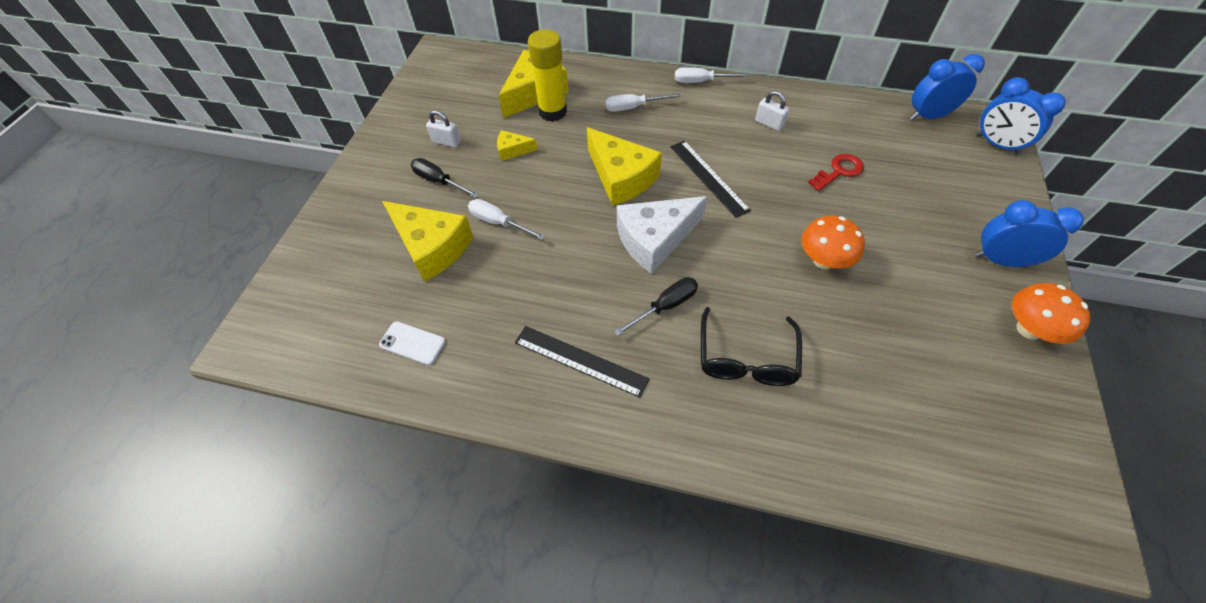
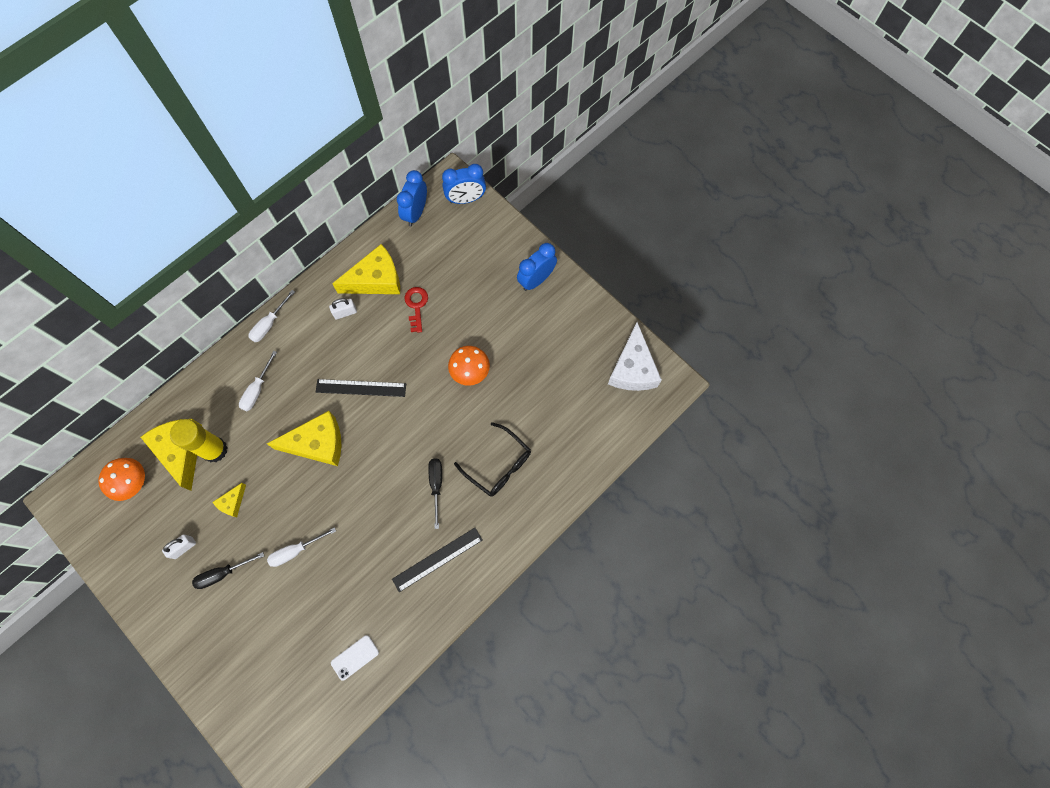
camera: 60 degrees left, 15 degrees up
(432, 247) = (283, 608): yellow cheese -> yellow cheese (376, 279)
(655, 239) = (385, 458): white cheese -> white cheese (633, 368)
(1029, 329) = (580, 308): orange mushroom -> orange mushroom (133, 482)

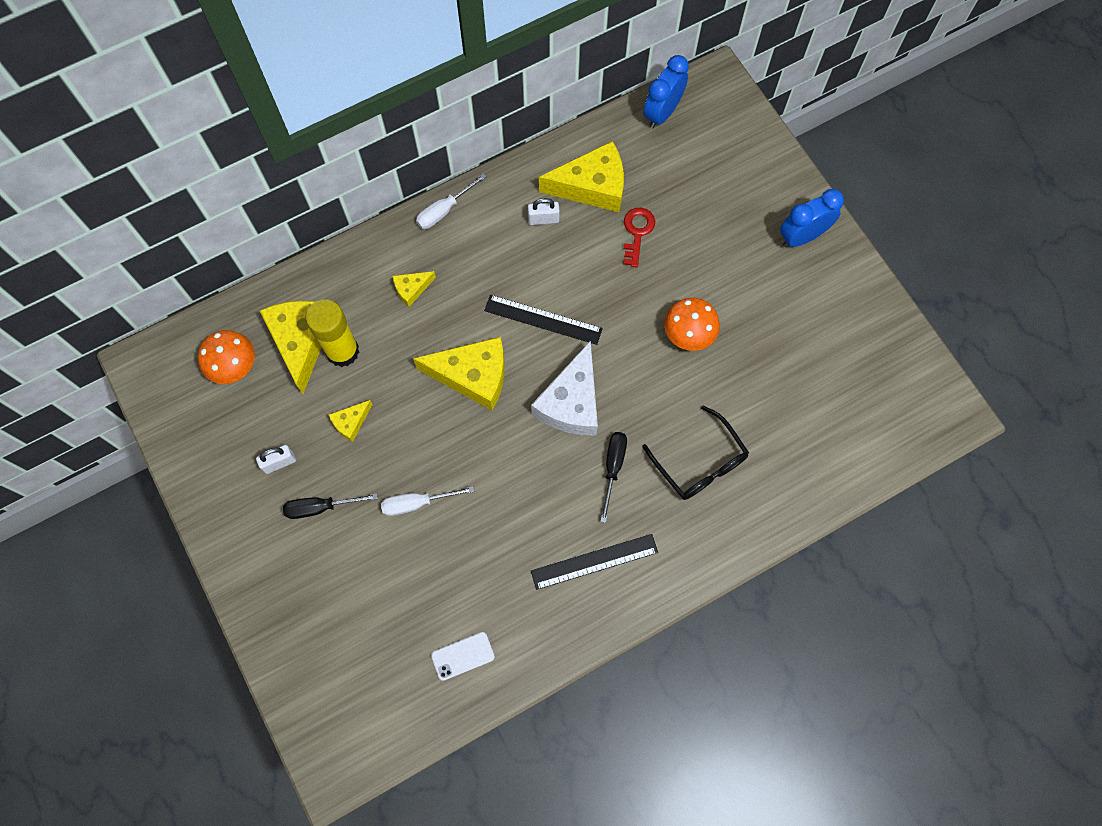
camera: 15 degrees right, 0 degrees up
(257, 389) = (412, 289): white screwdriver -> yellow cheese
(466, 199) = (732, 110): blue clock -> none
(633, 368) = (906, 383): white cheese -> white cheese (571, 402)

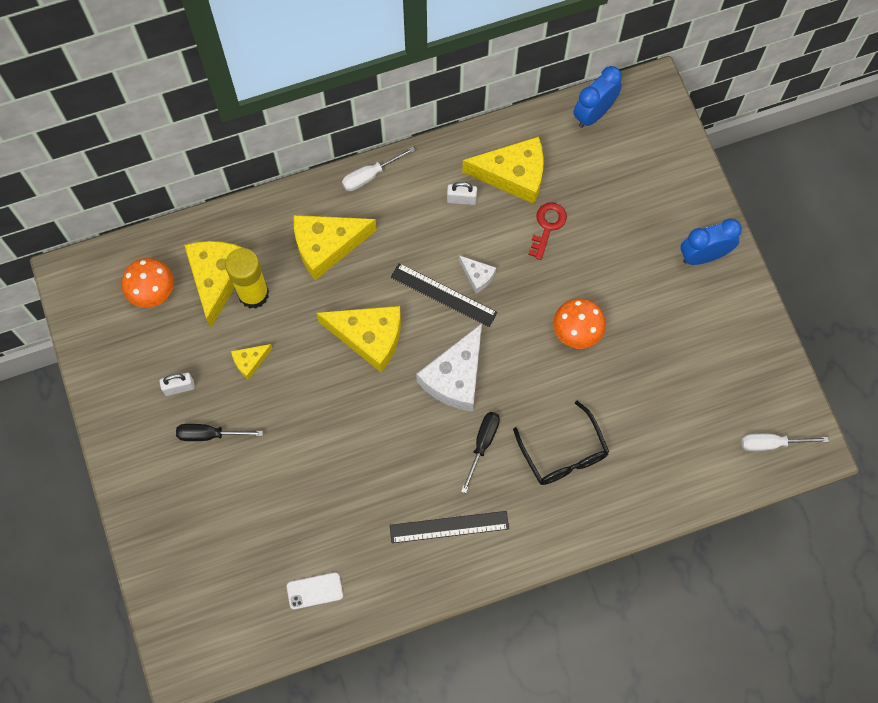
camera: 10 degrees right, 0 degrees up
(412, 289) = (327, 246): yellow cheese -> yellow cheese, size x2.07
(417, 503) = (297, 446): white screwdriver -> white screwdriver (772, 444)
(574, 294) = (477, 276): none -> white cheese

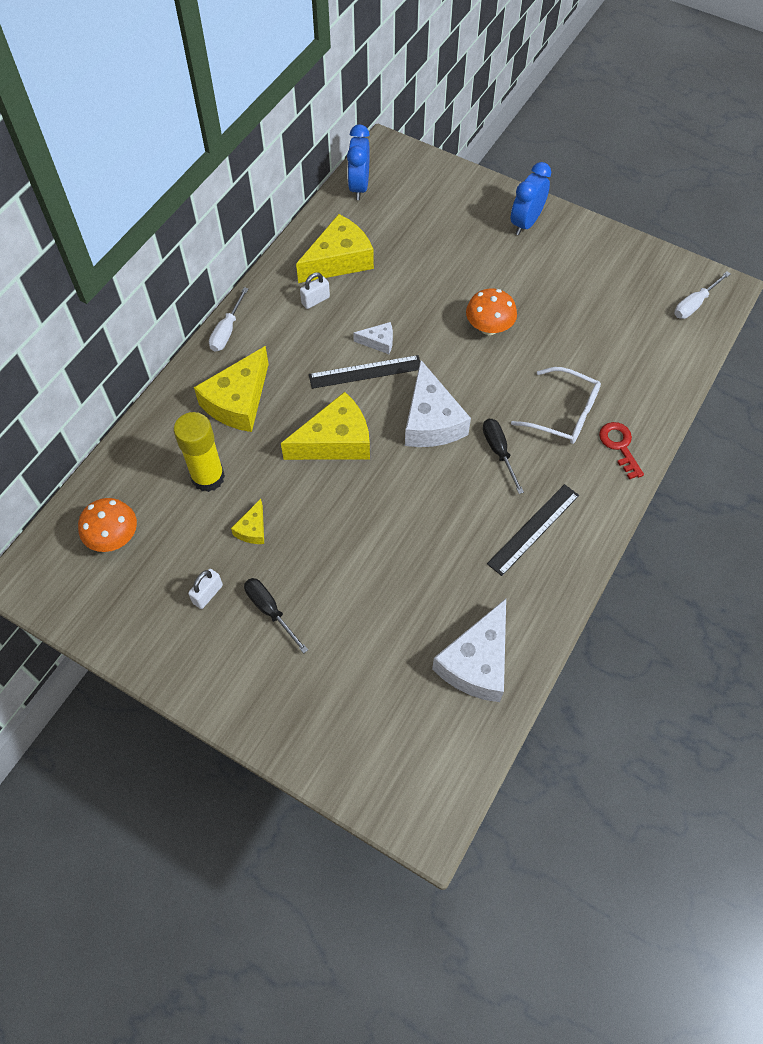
camera: 40 degrees left, 10 degrees down
(210, 435) = (270, 611): black screwdriver -> black screwdriver turned 90 degrees clockwise
(217, 278) = (165, 487): yellow cheese -> none
(314, 591) = (476, 662): white phone -> white cheese
(547, 226) = (397, 276): red key -> red key (619, 446)
(564, 453) = (564, 414): black glasses -> white glasses

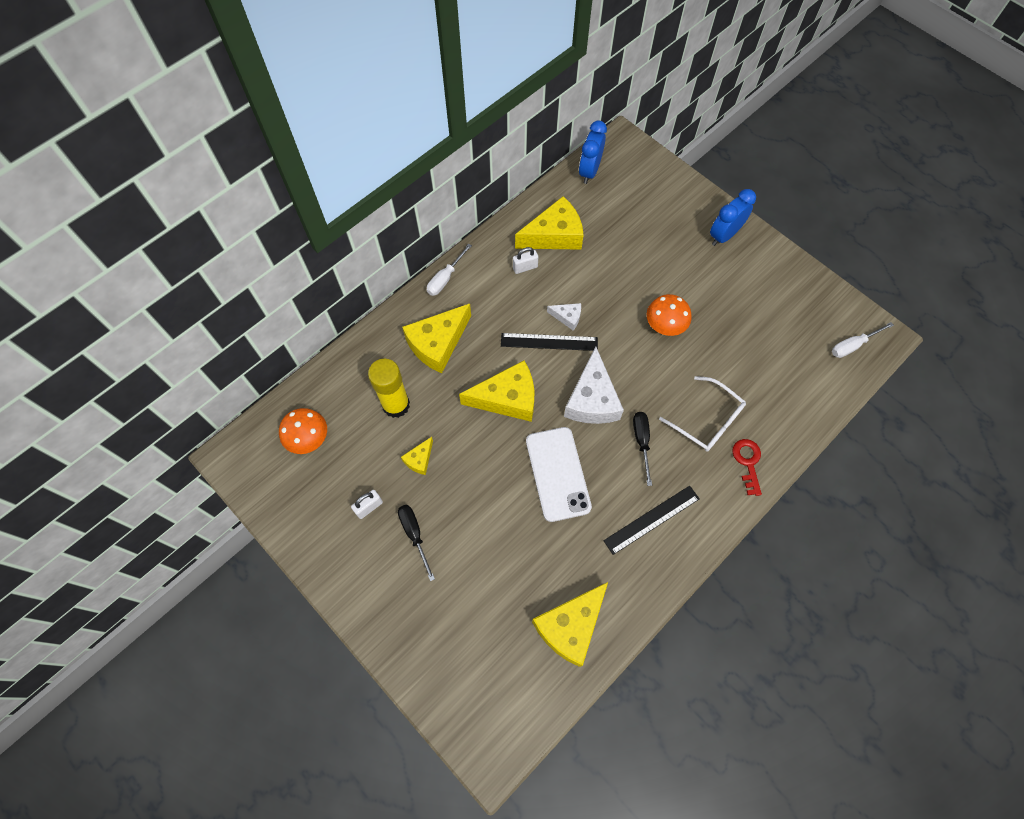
camera: 15 degrees right, 5 degrees up
(415, 506) = (558, 474): none -> white phone
(476, 662) = (570, 626): white cheese -> yellow cheese

